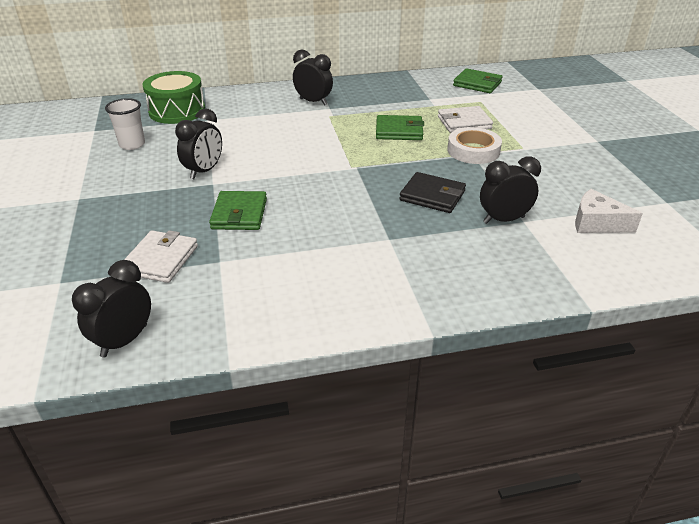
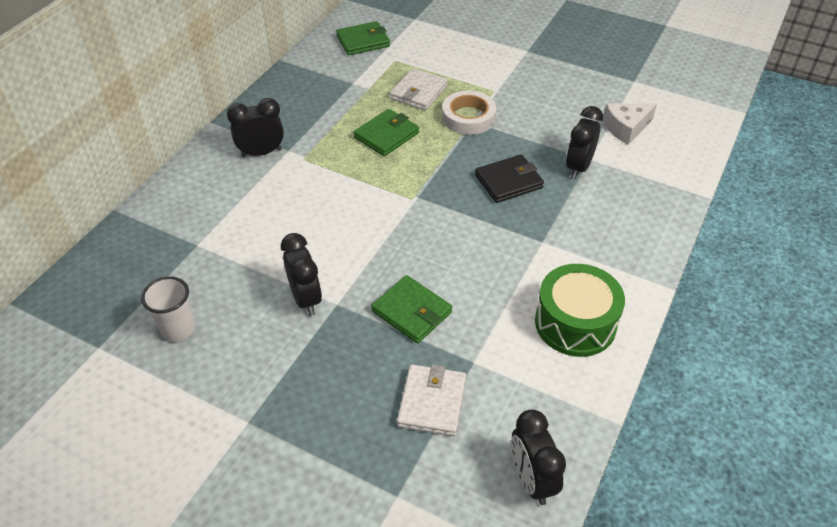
camera: 50 degrees left, 10 degrees up
(160, 259) = (432, 402): white wallet -> white wallet turned 45 degrees clockwise
(177, 111) = (145, 258): green drum -> green drum (575, 323)

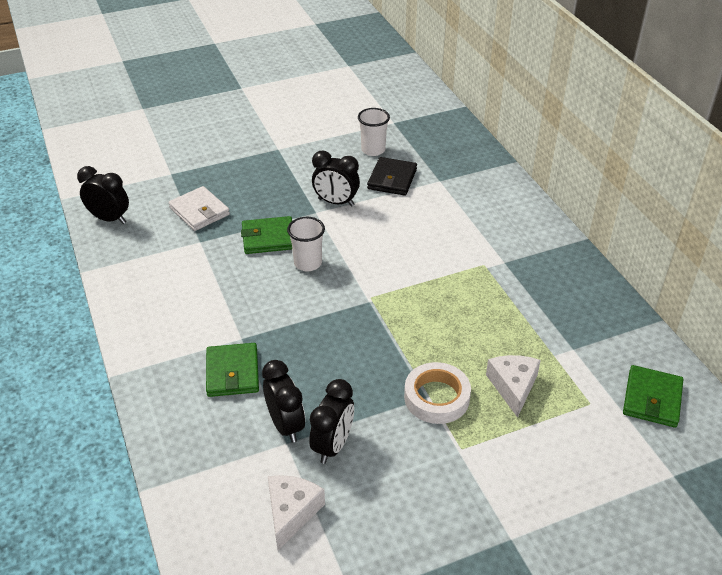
camera: 130 degrees right, 5 degrees down
(261, 153) = (515, 247): black clock -> black clock (333, 445)
(386, 135) = (466, 327): green wallet -> green wallet (232, 372)
(415, 260) = (308, 263): none -> white cup
(418, 92) = (513, 387): white wallet -> white cheese
(508, 181) = (323, 365): black wallet -> black wallet (392, 179)
(575, 323) = (160, 303): green drum -> none

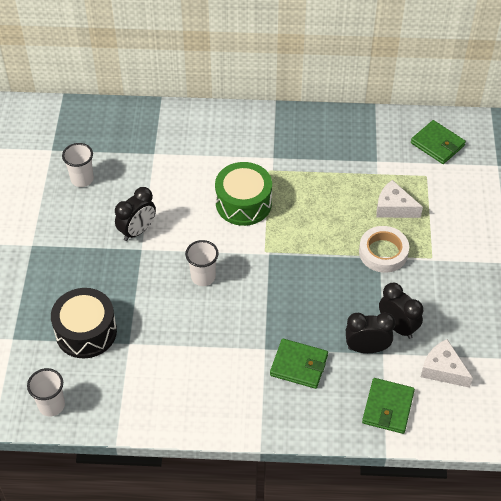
camera: 65 degrees left, 10 degrees up
(109, 219) = (51, 405): black clock -> white cup
(199, 211) = (86, 332): white wallet -> black drum
(268, 238) = (155, 293): green wallet -> green wallet (388, 407)
(392, 179) = (131, 182): black wallet -> none
(423, 260) = (243, 203): none -> green drum

